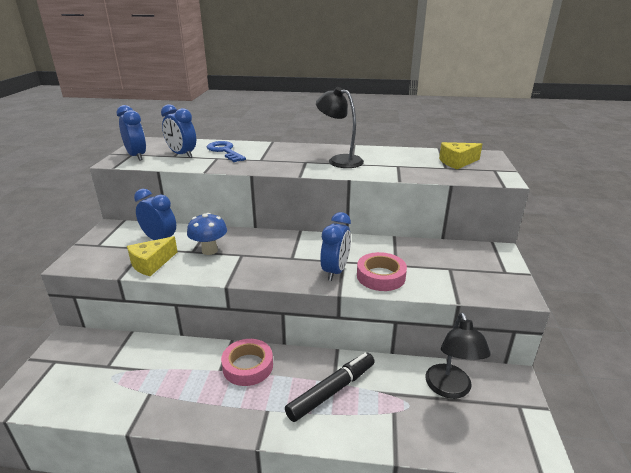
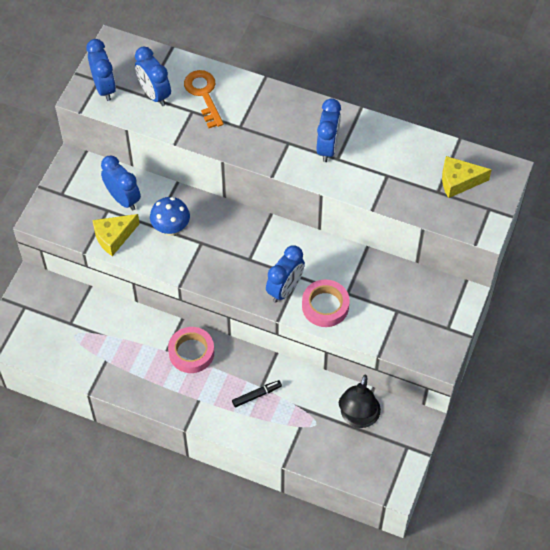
camera: 15 degrees right, 30 degrees up
(224, 151) = (203, 94): blue key -> orange key
(332, 391) = (256, 395): black marker -> black marker, size x0.55
(339, 160) = (327, 147): black lamp -> blue clock

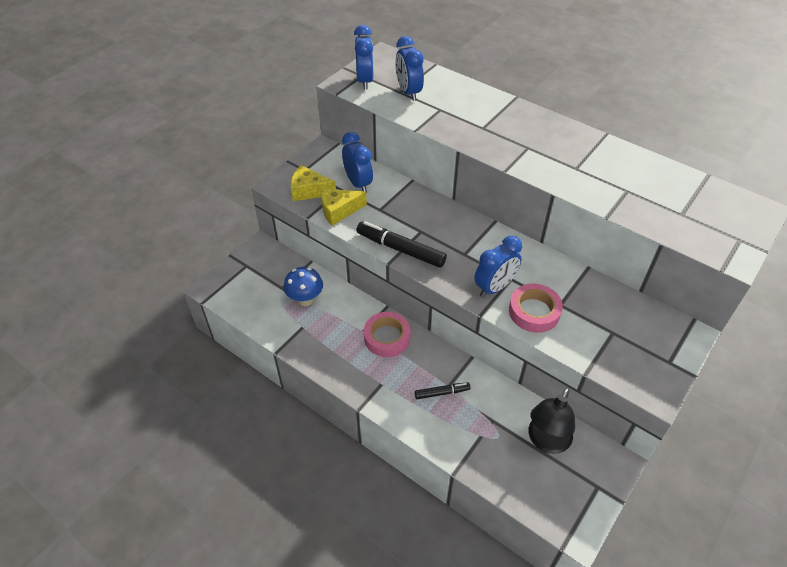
camera: 15 degrees right, 10 degrees down
(171, 228) = (395, 214): blue mushroom -> blue mushroom (305, 300)
(187, 268) = (400, 249): none -> black marker
(203, 94) = (454, 99): orange key -> none
(327, 147) = (567, 158): blue clock -> none
(458, 181) = (705, 209): yellow cheese -> yellow cheese (309, 191)

